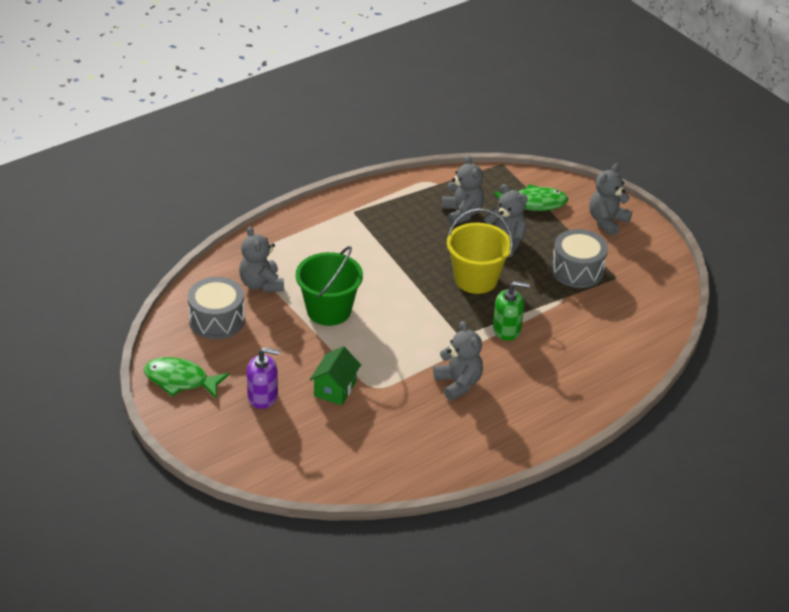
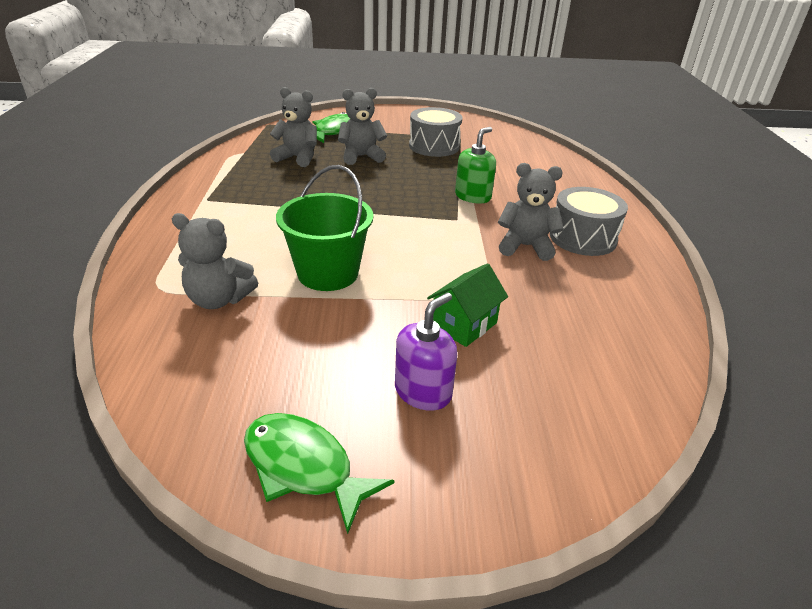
camera: 55 degrees left, 5 degrees down
(180, 380) = (303, 467): green fish -> green fish turned 75 degrees clockwise
(217, 320) = (228, 366): grey drum -> grey drum (583, 238)
(335, 389) = (464, 325): green house -> green house turned 75 degrees clockwise
(476, 279) = (389, 184): yellow bucket -> none
(607, 221) = (394, 119): grey teddy bear -> none

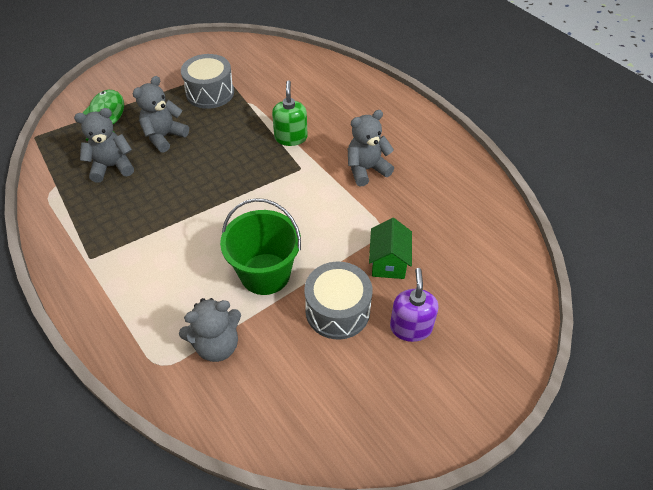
camera: 35 degrees left, 15 degrees up
(303, 467) = (398, 420): green fish -> none
(583, 238) = (393, 140): grey drum -> grey drum (337, 310)

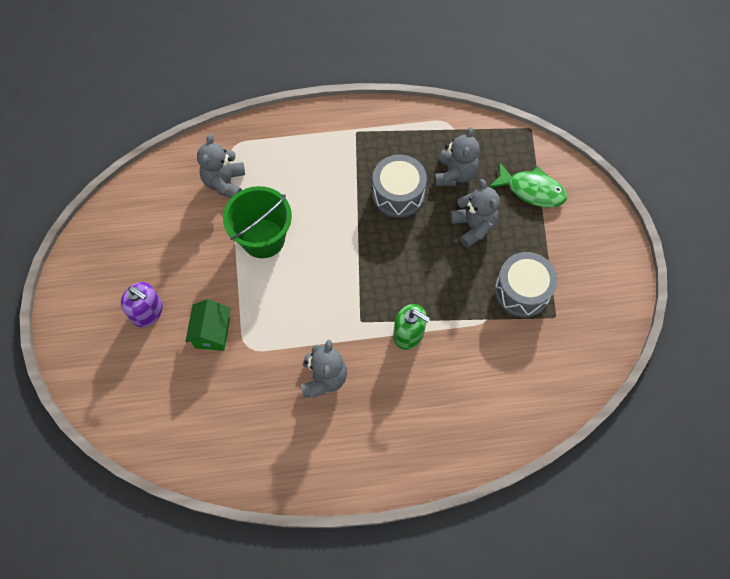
camera: 120 degrees right, 15 degrees up
(337, 310) = (196, 271): grey drum -> grey drum (398, 194)
(388, 262) = (212, 332): green house -> green house turned 60 degrees clockwise

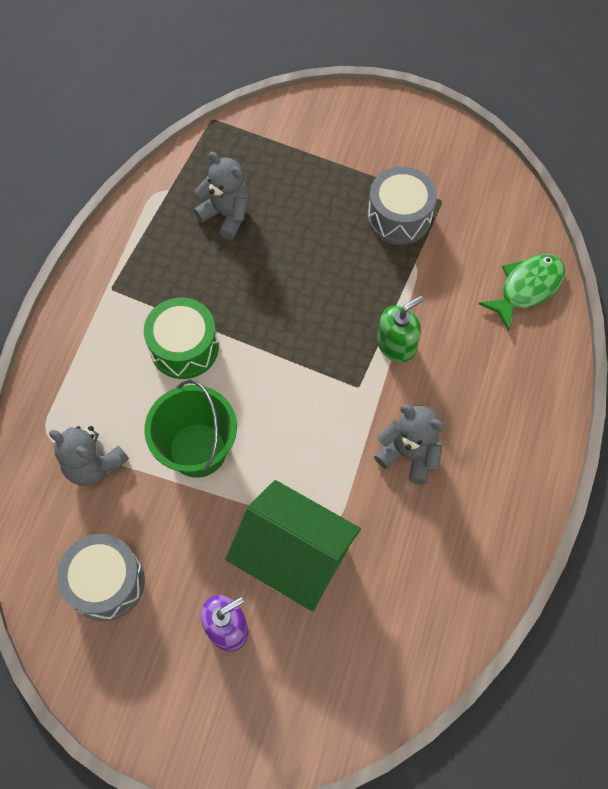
camera: 65 degrees left, 0 degrees up
(212, 332) = (294, 557): green house -> green house, size x1.81
(334, 196) = (184, 347): none -> green drum
(398, 194) = (220, 281): grey drum -> grey drum (106, 582)
(473, 226) = (301, 226): grey teddy bear -> none
(531, 190) = (287, 154): green fish -> green fish (527, 288)

